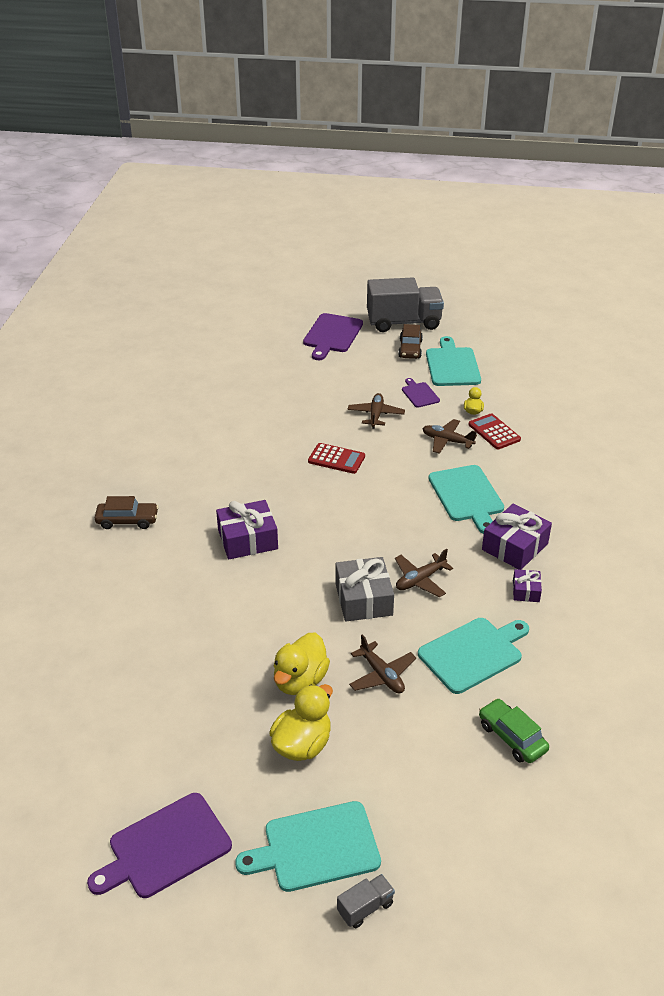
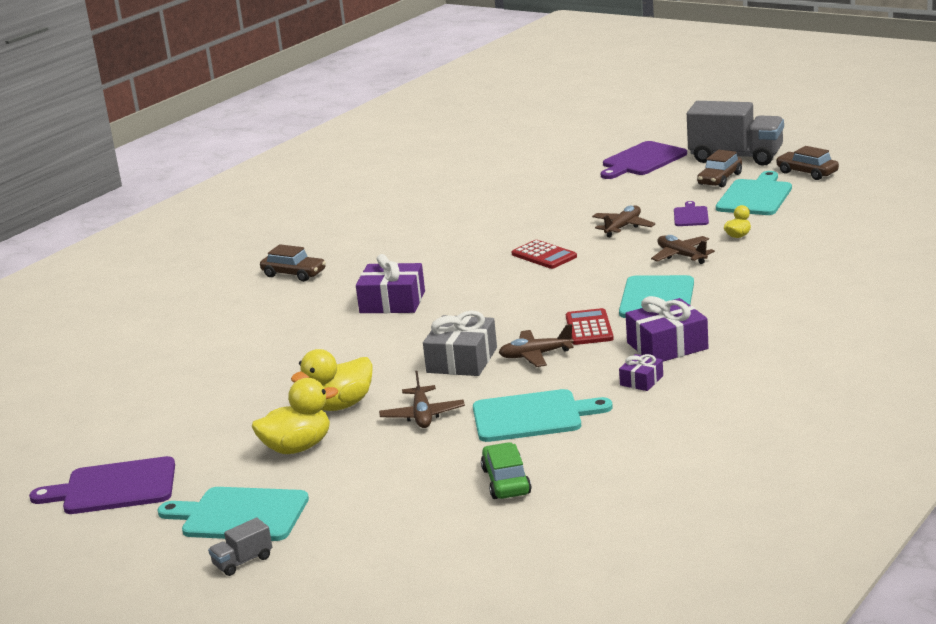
camera: 30 degrees right, 15 degrees down
(365, 907) = (243, 561): grey truck -> grey truck turned 150 degrees clockwise
(470, 333) = (807, 172): none -> brown car
(494, 432) = (745, 255): red calculator -> red calculator (589, 328)

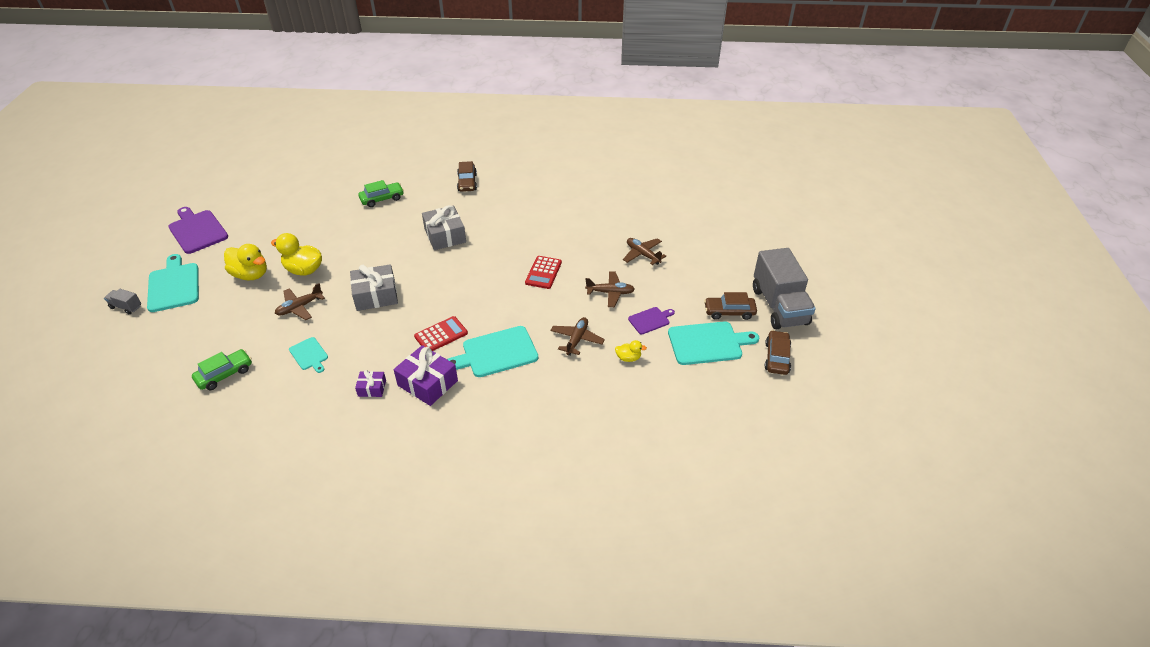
camera: 55 degrees right, 20 degrees up
(247, 334) = (382, 199): none -> green car
(392, 302) = (445, 235): purple gift -> grey gift
(532, 416) = (309, 355): turquoise cutting board -> turquoise cutting board, size x0.55
(535, 355) = (393, 325): brown plane -> brown plane (643, 254)
(642, 160) = (736, 259): purple cutting board -> none

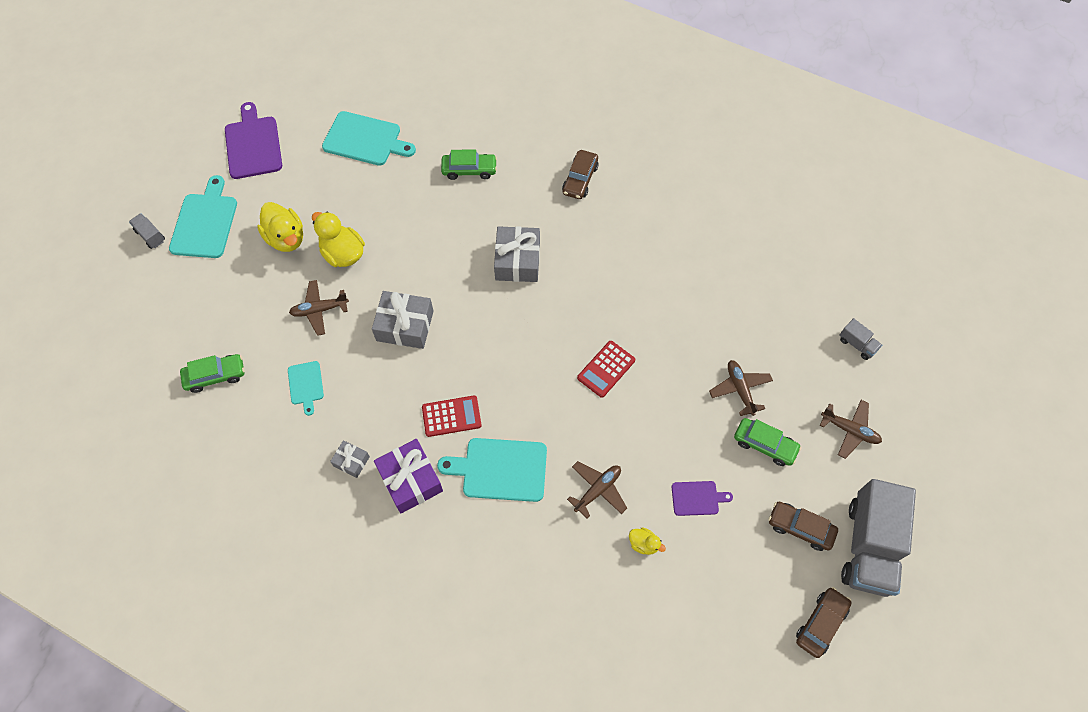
camera: 25 degrees right, 20 degrees up
(372, 388) = (351, 461): purple gift -> grey gift
(610, 293) = (670, 434): brown plane -> brown plane (849, 430)
(677, 277) = (765, 445): none -> green car
(703, 210) = (857, 344): none -> grey truck
(708, 343) = (749, 564): turquoise cutting board -> turquoise cutting board (365, 140)

